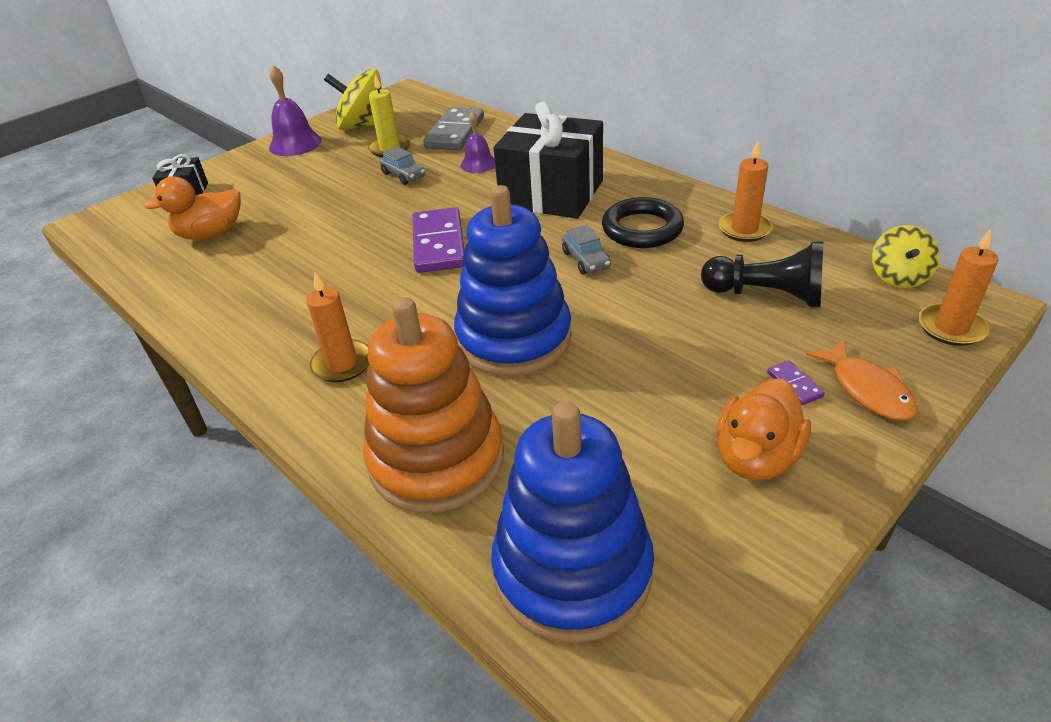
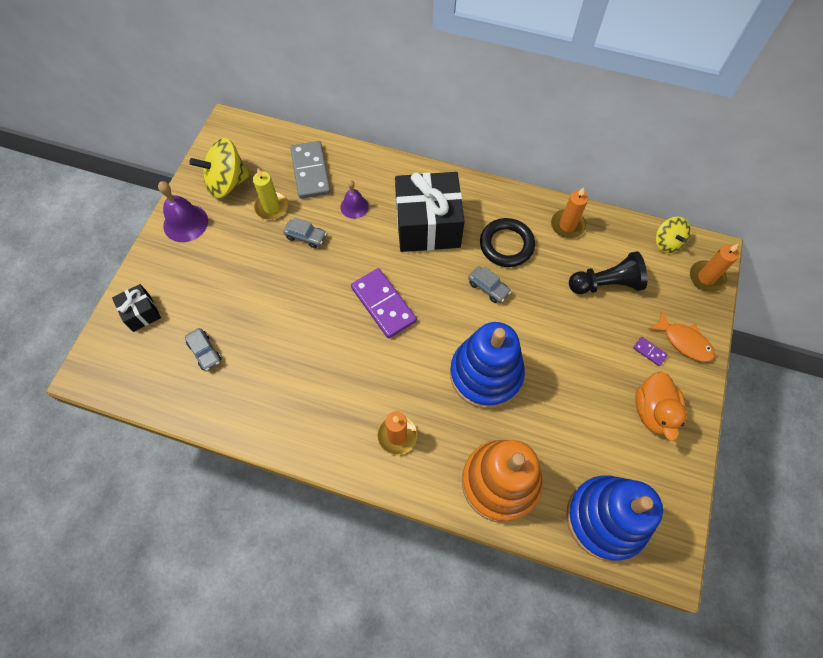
camera: 30 degrees left, 25 degrees up
(211, 234) = (205, 352): orange duck -> grey car

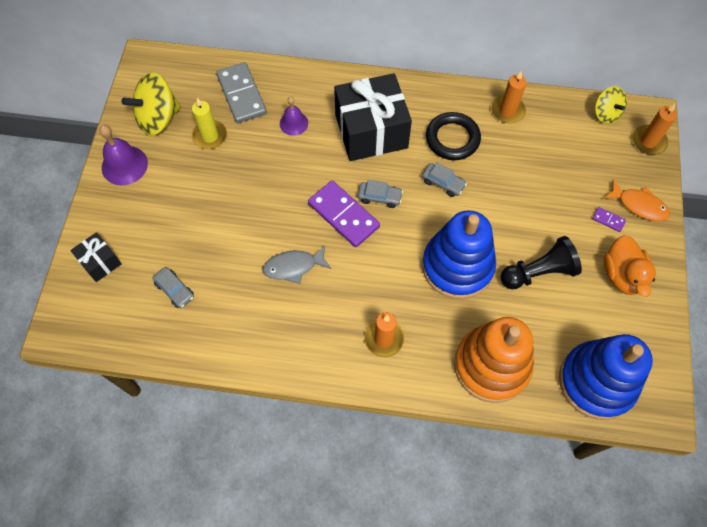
camera: 10 degrees left, 0 degrees up
(306, 236) = (251, 160): grey car -> grey car (379, 197)
(323, 348) = (293, 267): none -> grey fish
(606, 284) = (555, 162): black pawn -> black pawn (538, 272)

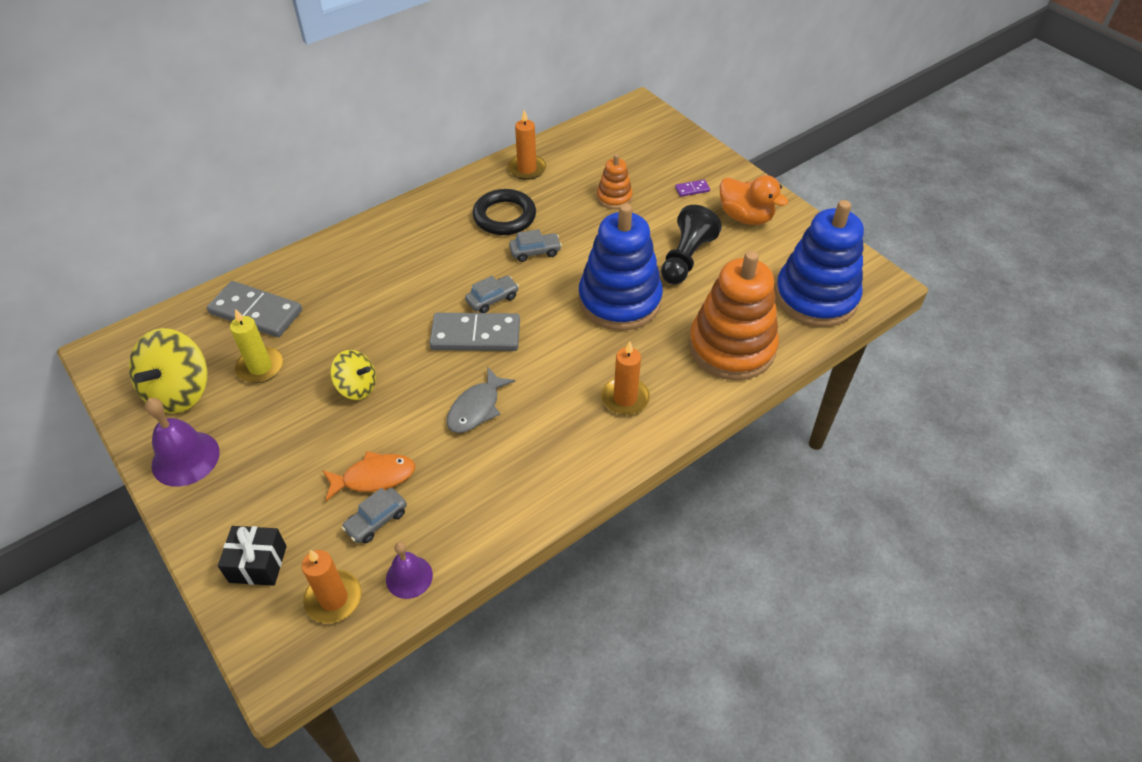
camera: 45 degrees left, 15 degrees down
(175, 290) = (376, 520): grey car -> grey car turned 135 degrees clockwise
(293, 123) = (340, 299): purple bell -> purple bell (409, 577)
(343, 215) = (476, 335): purple domino -> grey domino
(371, 131) = (425, 257): black gift -> none
(543, 182) = (614, 198): none -> orange stacking toy
(606, 113) = (605, 124): yellow spinning top -> yellow spinning top (357, 387)
(639, 205) = (701, 166): orange fish -> orange fish (374, 477)
(648, 141) = (657, 123): orange candle -> orange candle (333, 598)

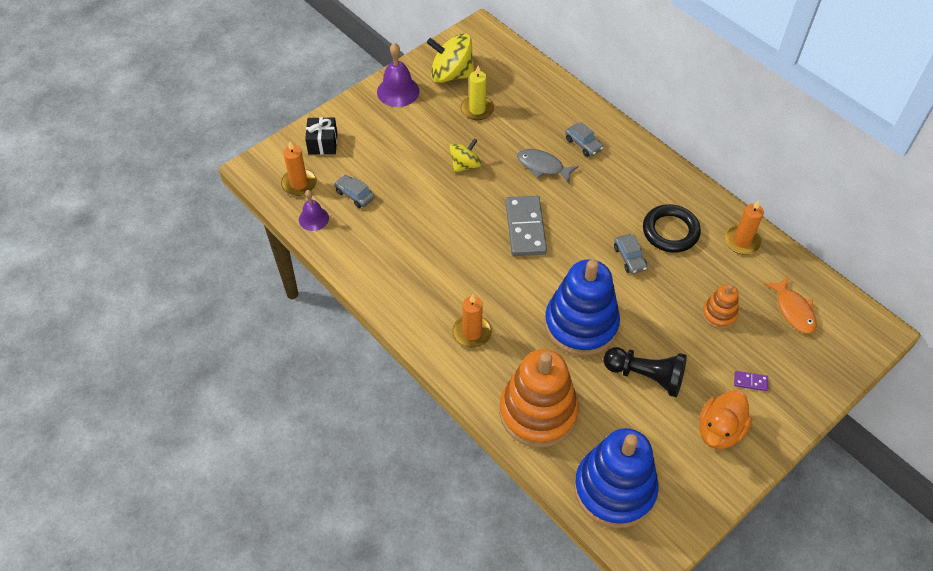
camera: 85 degrees right, 5 degrees up
(256, 312) = (528, 95): grey domino -> none
(357, 387) = (465, 165): yellow spinning top -> yellow spinning top turned 150 degrees counterclockwise
(374, 477) = (388, 188): orange fish -> orange fish (793, 310)
(476, 408) = (452, 237): grey fish -> grey fish (543, 166)
(492, 299) = (566, 234): grey car -> grey car (583, 144)
(692, 189) = (750, 381): purple domino -> purple domino turned 60 degrees counterclockwise

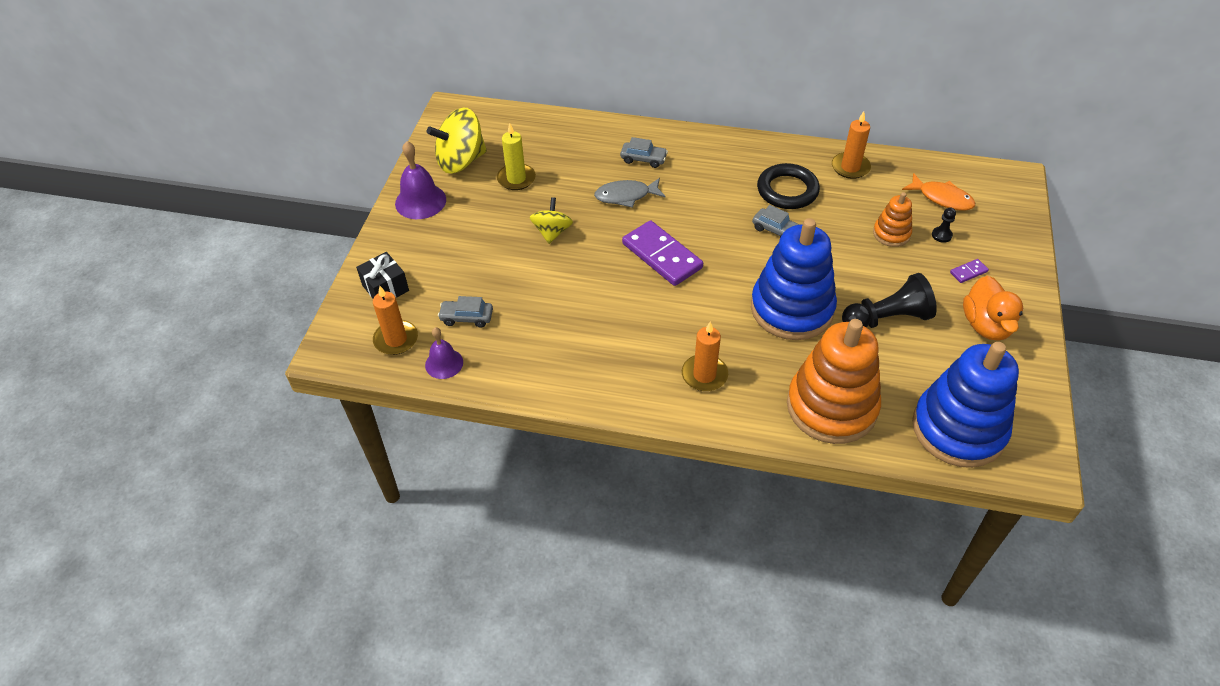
camera: 35 degrees left, 5 degrees down
(525, 228) = (662, 256): grey domino -> purple domino
(760, 340) = (941, 235): none -> black pawn

